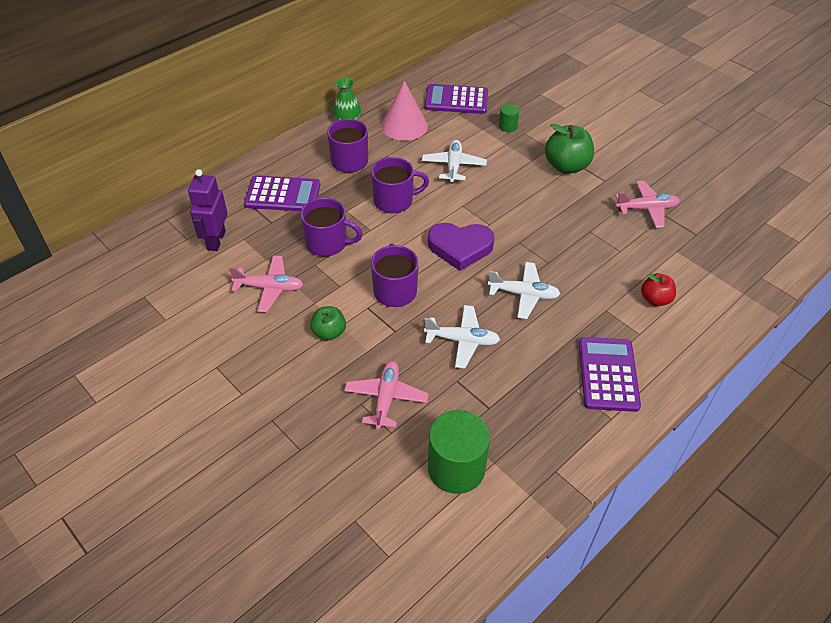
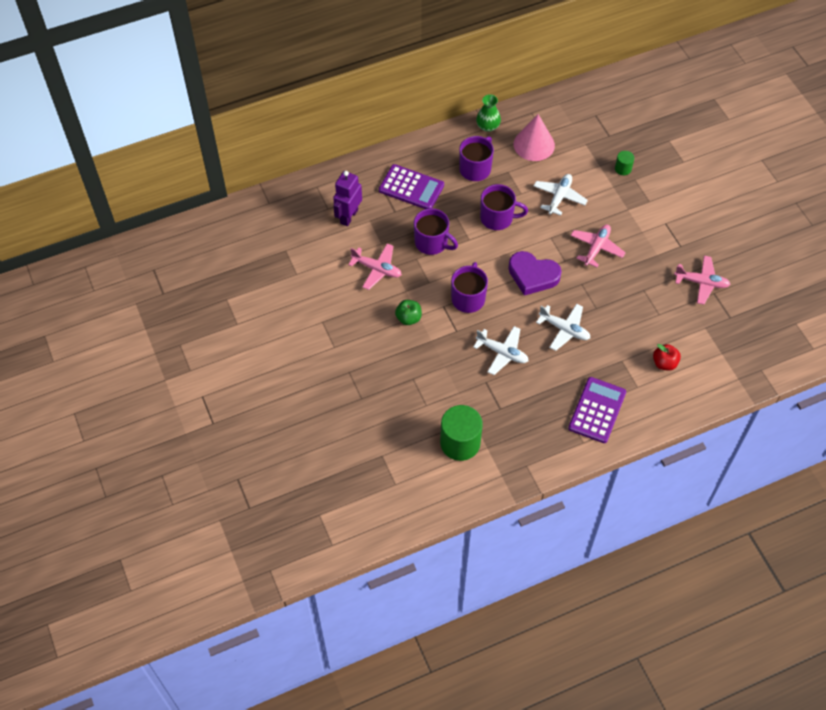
camera: 20 degrees right, 10 degrees up
(386, 398) = (431, 380): pink plane -> pink plane (596, 248)
(456, 100) = (590, 128): purple calculator -> none
(566, 166) = (654, 223): green apple -> none

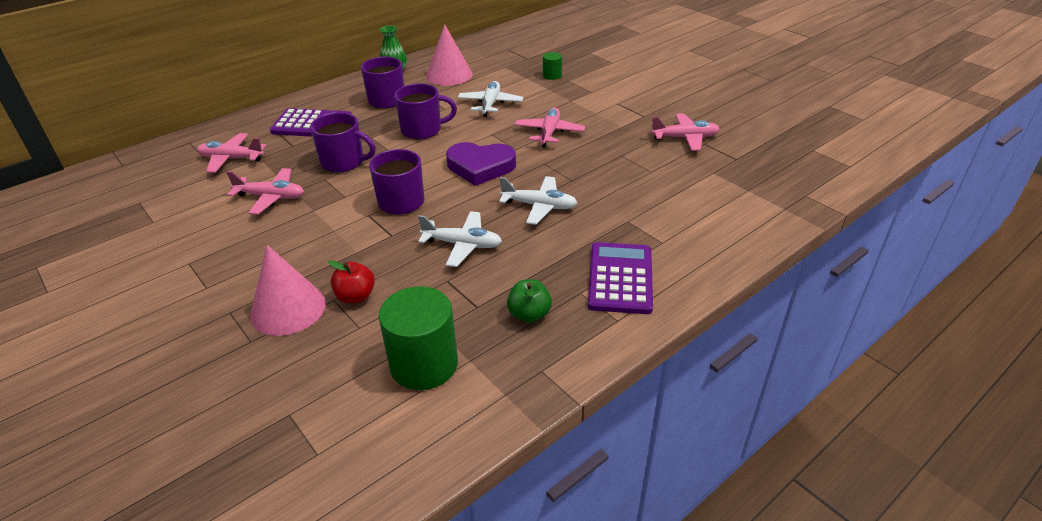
camera: 15 degrees left, 20 degrees down
(349, 216) = (231, 159): purple robot -> pink plane
(384, 379) = (288, 309): none -> pink cone
(408, 318) = (320, 235): green apple -> green apple (529, 314)
(664, 363) = (684, 212): red apple -> red apple (356, 296)

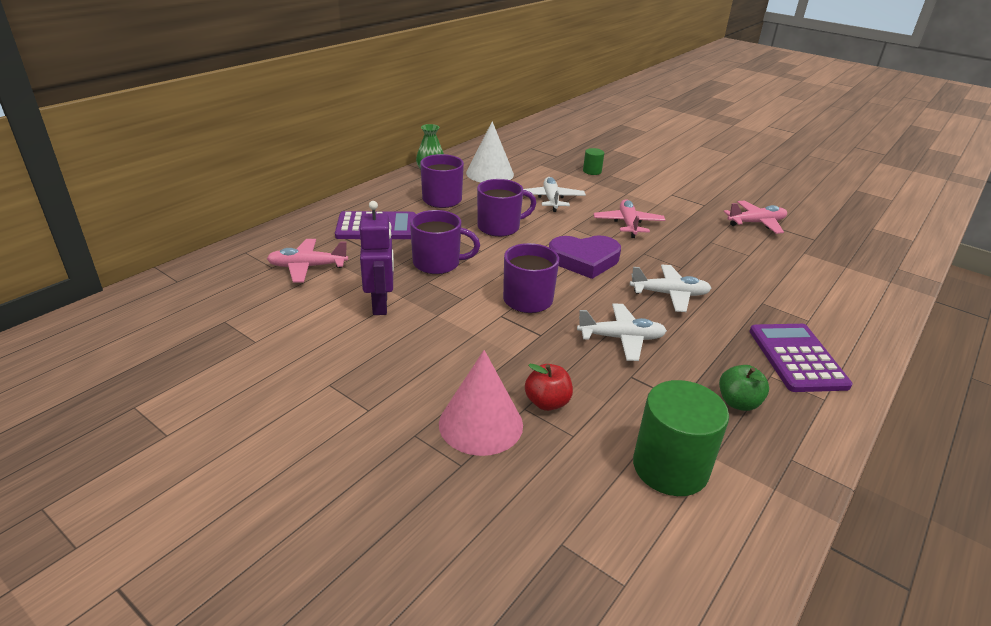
camera: 15 degrees left, 5 degrees down
(271, 197) = (380, 304): pink plane -> purple robot
(449, 75) = (490, 173): pink cone -> white cone

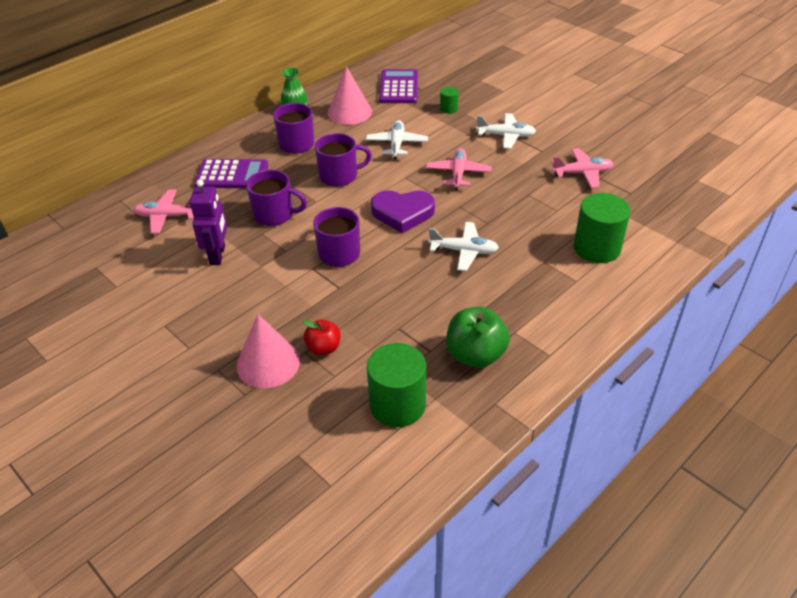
camera: 10 degrees right, 10 degrees up
(490, 173) = (349, 112): white cone -> pink cone
(621, 338) = (404, 293): white plane -> white plane (506, 136)
(738, 402) = (475, 355): green apple -> green apple, size x1.67
(797, 358) = (546, 317): purple calculator -> purple calculator (398, 87)
(811, 288) = (597, 248): none -> green cylinder

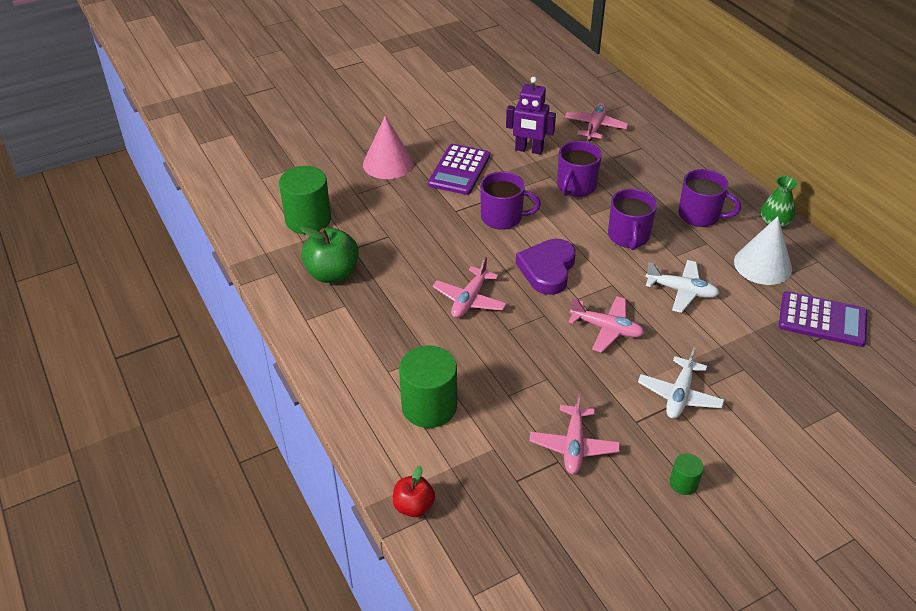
camera: 105 degrees right, 0 degrees up
(232, 175) = (651, 167): purple calculator -> purple calculator (459, 170)
(323, 348) = (388, 192): red apple -> red apple (413, 506)
(349, 112) = (762, 265): pink cone -> white cone
(448, 109) = (758, 356): green cylinder -> green cylinder (683, 483)
(464, 251) = (469, 300): white plane -> pink plane

